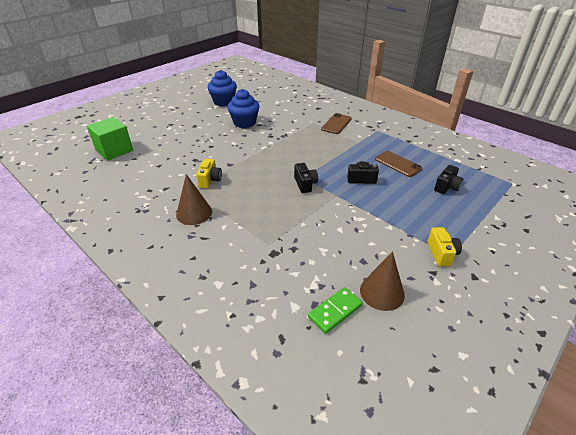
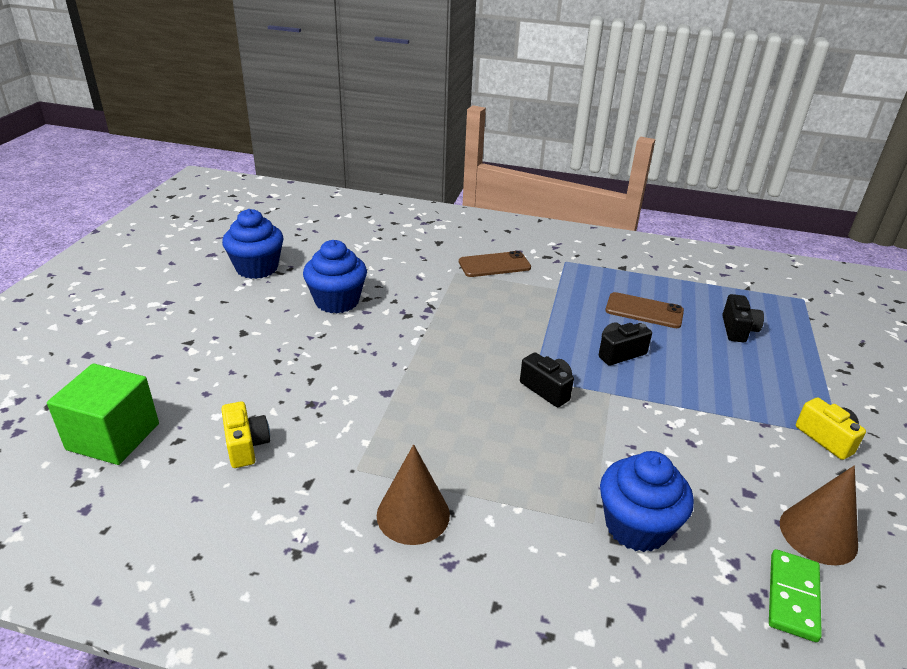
camera: 30 degrees left, 5 degrees down
(210, 180) = (380, 436): yellow camera -> yellow camera (246, 445)
(287, 253) = (636, 526): none -> blue cupcake
(336, 124) = (494, 265): brown phone -> brown phone turned 75 degrees clockwise

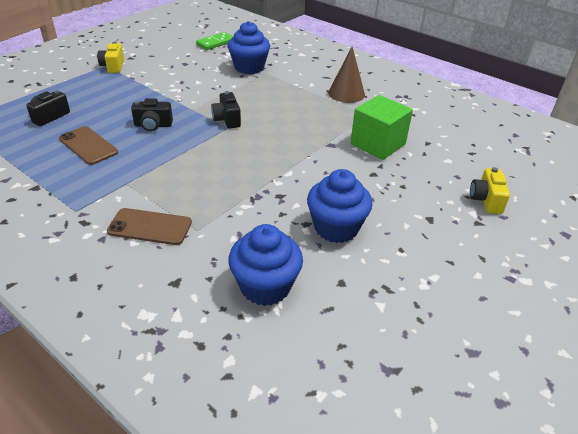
camera: 155 degrees left, 5 degrees up
(113, 436) = (515, 165): green cube -> green cube (377, 144)
(246, 445) = (428, 139): yellow camera -> yellow camera (486, 200)
(257, 268) = (412, 303): blue cupcake -> blue cupcake (265, 286)
(818, 534) = (178, 49): brown cone -> none

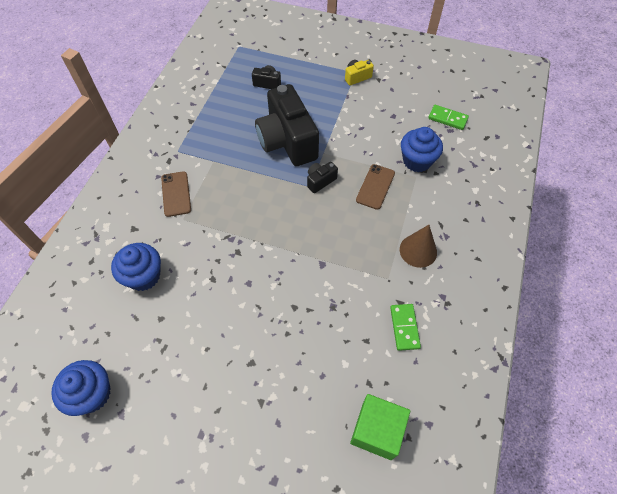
camera: 70 degrees right, 20 degrees up
(88, 146) = (244, 121): brown phone -> brown phone (375, 186)
(153, 125) = (287, 141): black camera -> black camera, size x2.38
(336, 228) = (214, 299): blue cupcake -> blue cupcake (92, 394)
(377, 144) = (341, 299): green cube -> green cube (376, 430)
(421, 120) = (404, 327): none -> green domino
(486, 200) = (295, 405): yellow camera -> none

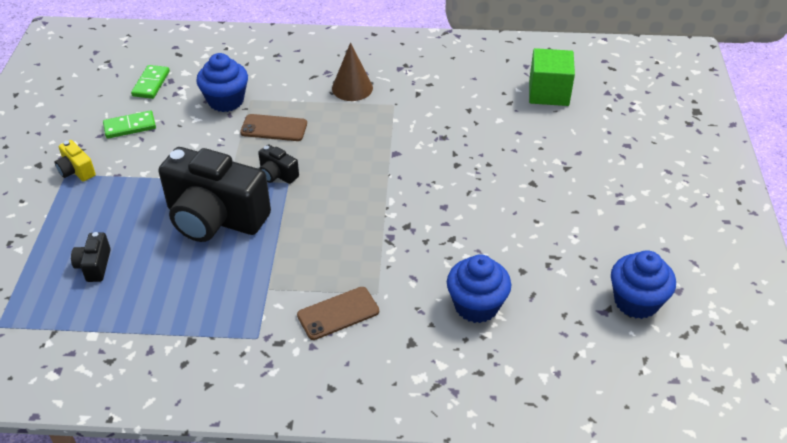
camera: 105 degrees left, 15 degrees down
(287, 141) = (215, 218): black camera -> black camera turned 60 degrees clockwise
(404, 327) = (443, 88): green domino -> green domino (130, 126)

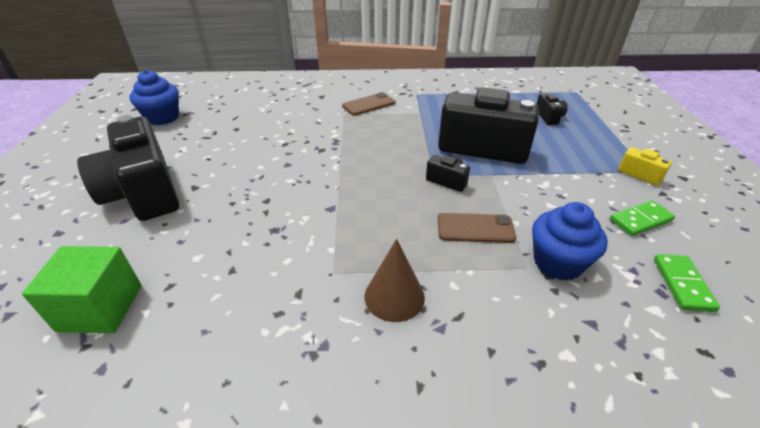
camera: 175 degrees right, 5 degrees down
(476, 305) = (276, 111): blue cupcake -> none
(579, 179) = (143, 193): none -> black camera

